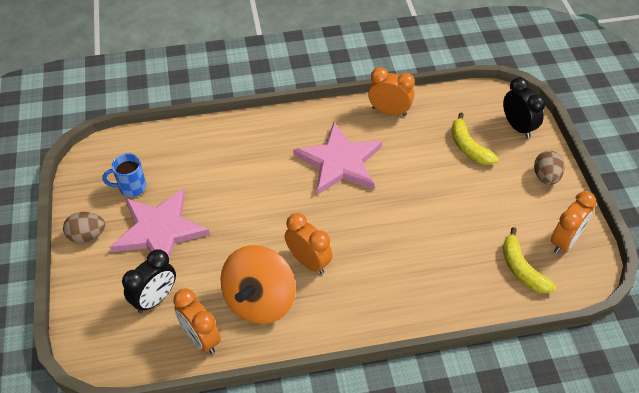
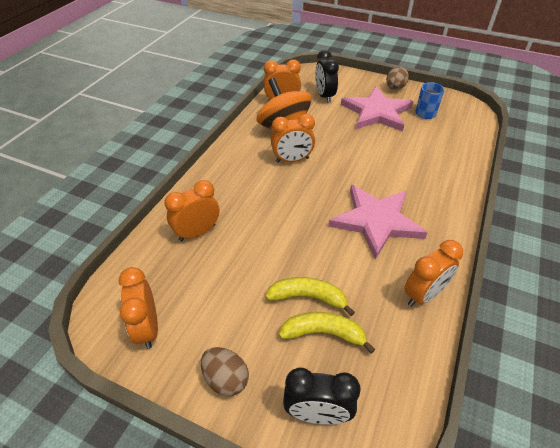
camera: 125 degrees right, 5 degrees down
(464, 274) = (197, 232): none -> orange clock
(522, 269) = (161, 272): yellow banana -> yellow banana (308, 297)

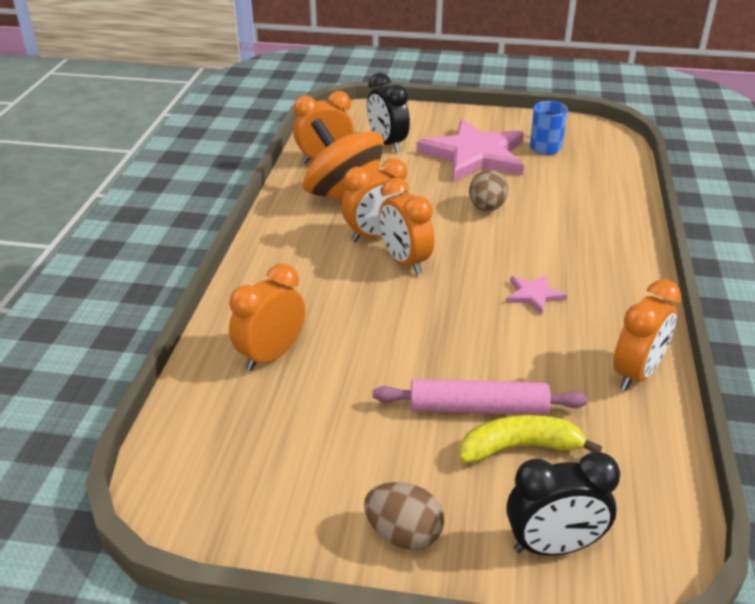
camera: 15 degrees left, 10 degrees down
(147, 328) = (251, 496): orange clock -> orange clock (404, 262)
(308, 297) = (478, 408): yellow banana -> pink rolling pin
(376, 221) = (533, 295): pink star -> pink star, size x0.43
(395, 88) = (488, 120): brown egg -> brown egg (486, 208)

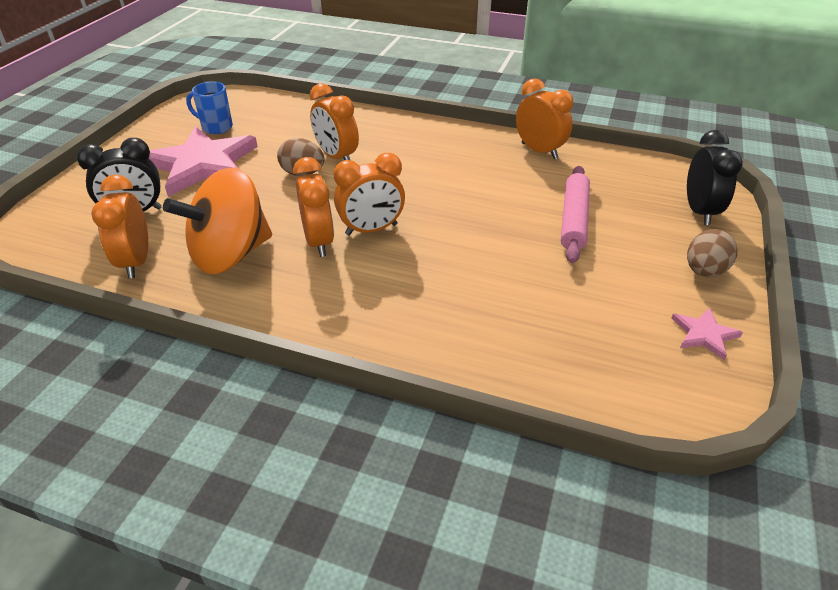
camera: 80 degrees left, 5 degrees up
(271, 355) = (499, 328): orange clock -> orange clock (336, 157)
(520, 448) = (614, 209): yellow banana -> none
(533, 295) = (441, 173): pink star -> pink star (704, 334)

